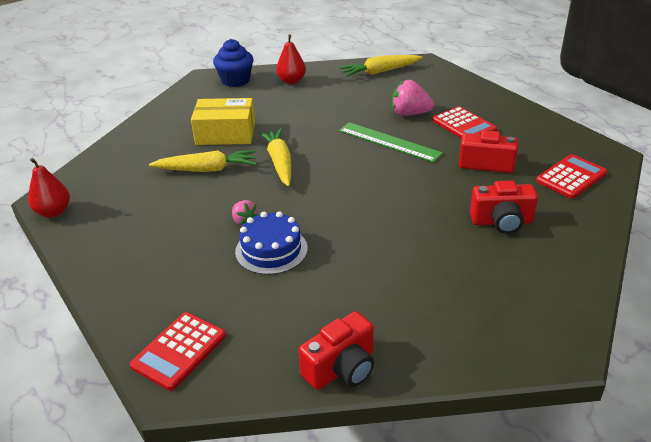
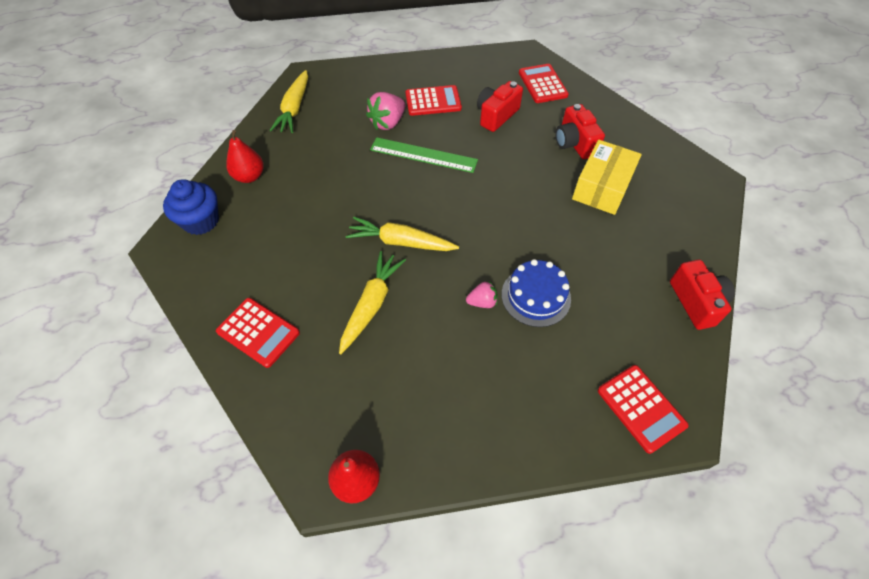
camera: 65 degrees left, 20 degrees up
(155, 134) = (258, 332): none -> red calculator
(225, 133) = (312, 267): yellow box -> yellow box (602, 187)
(389, 142) = (423, 155): green ruler -> green ruler turned 45 degrees clockwise
(502, 222) = (574, 143): red camera -> red camera turned 135 degrees clockwise

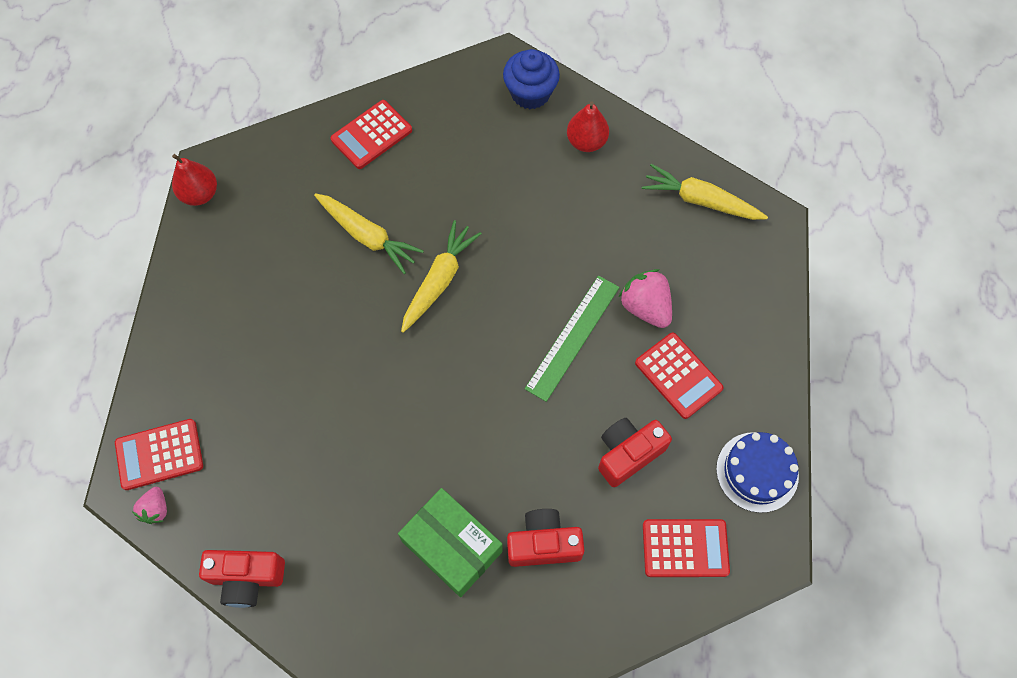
camera: 105 degrees right, 10 degrees up
(433, 101) = (678, 375): red calculator -> red calculator turned 45 degrees counterclockwise
(482, 302) = (332, 343): pink strawberry -> pink strawberry (156, 509)
(496, 115) = (628, 454): red camera -> red camera turned 90 degrees counterclockwise
(536, 296) = (319, 400): blue cake -> blue cake (757, 472)
(602, 187) = (452, 546): yellow box -> green box

